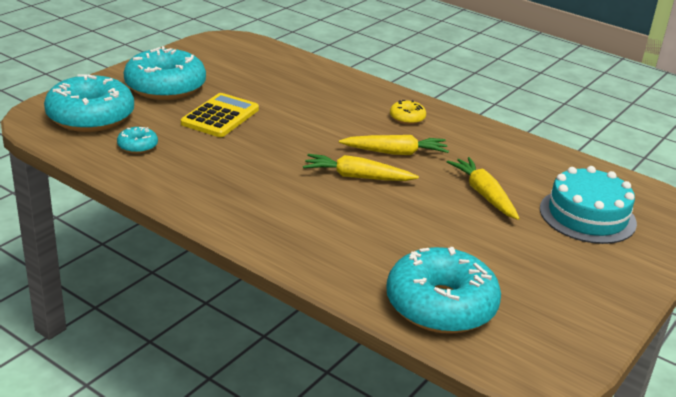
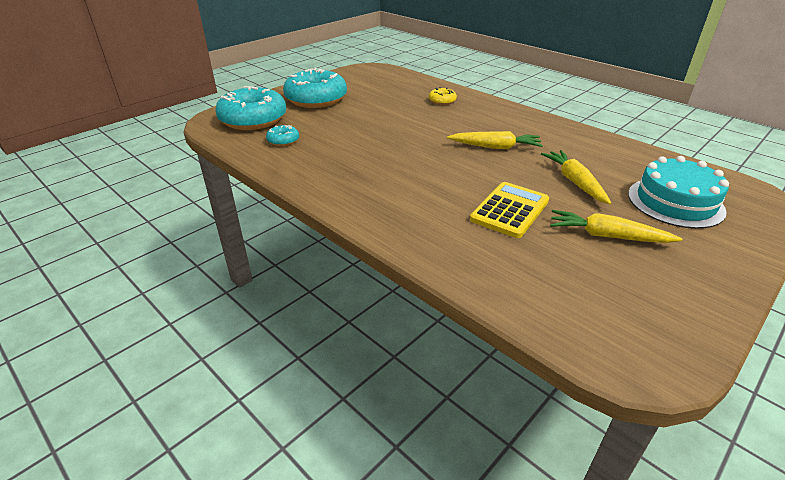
camera: 10 degrees right, 5 degrees up
(220, 116) = (354, 119): yellow calculator -> yellow calculator (509, 210)
(357, 177) = (461, 166): yellow carrot -> yellow carrot (607, 236)
(407, 118) = (506, 121): yellow donut -> yellow donut (442, 101)
(440, 305) = (535, 285): turquoise donut -> none

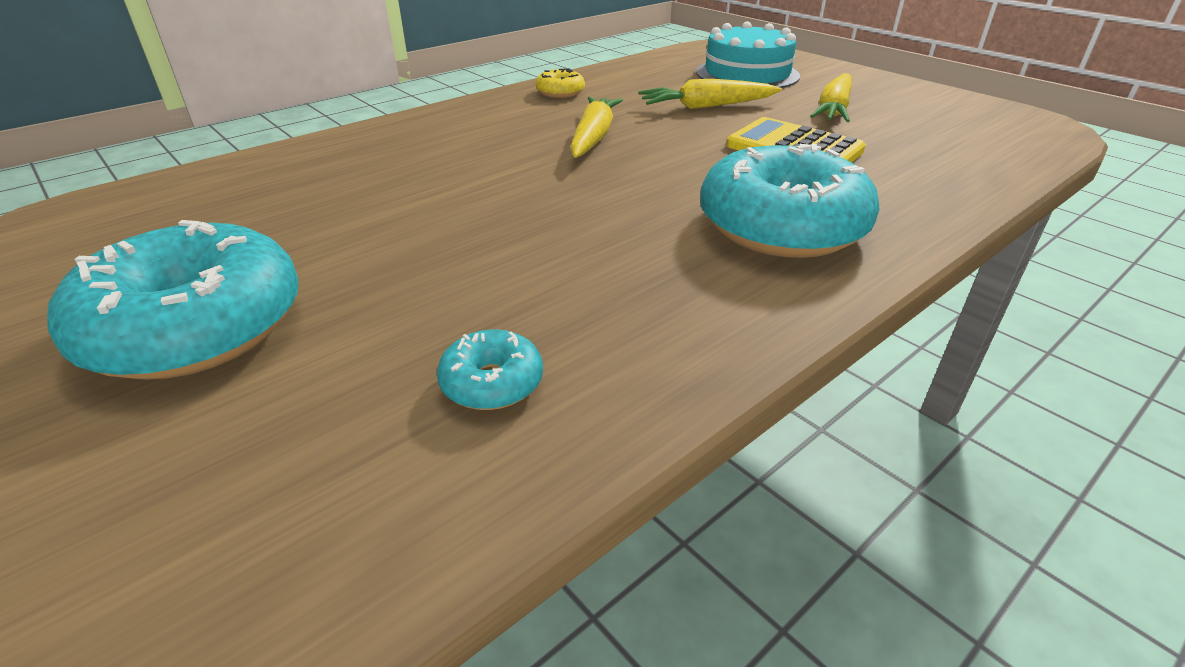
camera: 85 degrees left, 0 degrees up
(253, 120) = (274, 474): turquoise donut -> turquoise donut (781, 226)
(442, 101) = (364, 160): yellow donut -> yellow donut (560, 92)

